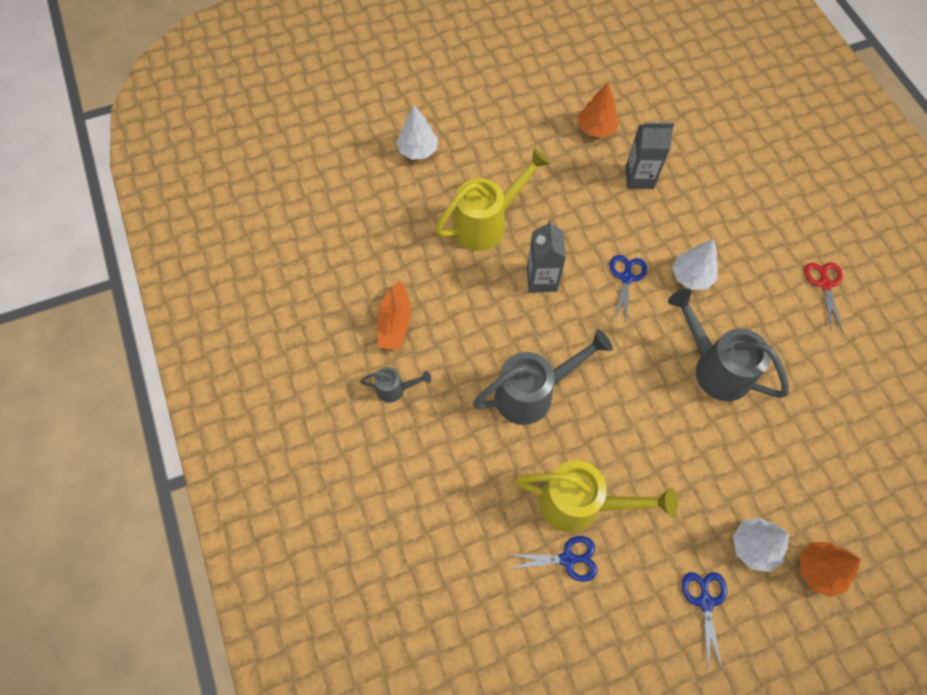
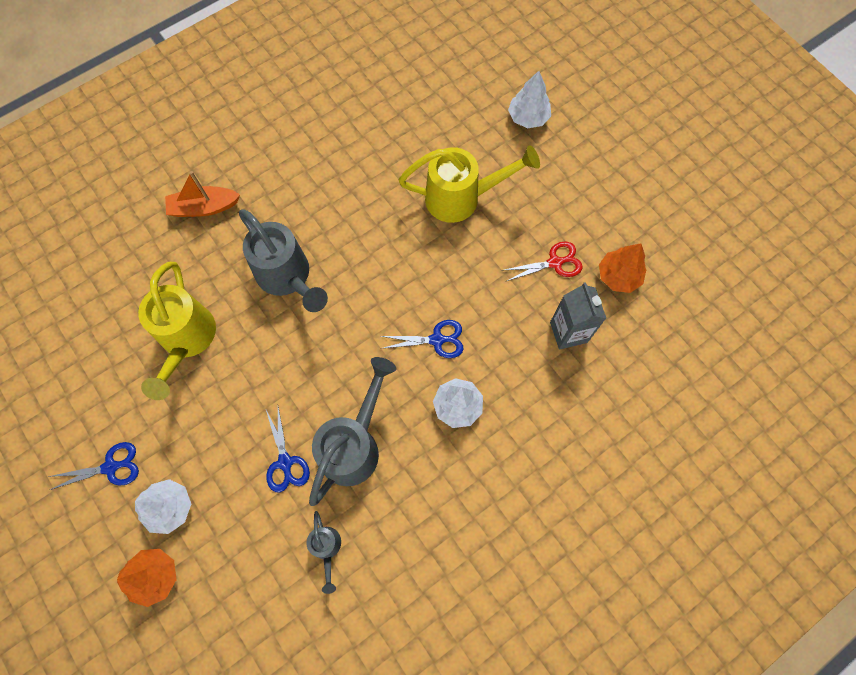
camera: 75 degrees right, 5 degrees up
(395, 323) = (331, 148): orange boat -> orange boat (204, 207)
(395, 389) = (267, 165): grey watering can -> grey watering can (326, 549)
(487, 223) = (462, 198): yellow watering can -> yellow watering can turned 45 degrees counterclockwise
(542, 279) = (412, 260): grey carton -> none
(567, 559) = (134, 339): blue scissors -> blue scissors (285, 462)
(824, 284) = (490, 557): red scissors -> red scissors (555, 263)

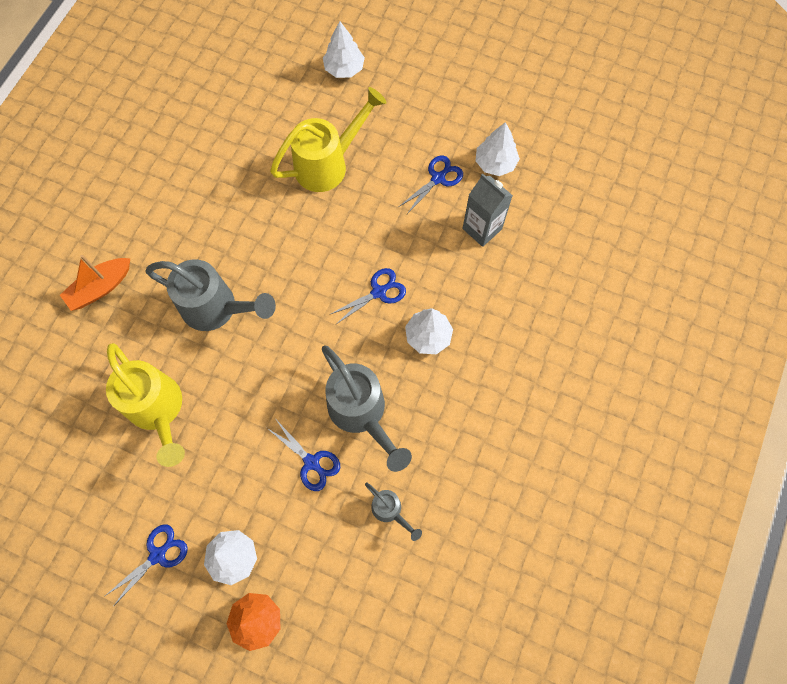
camera: 30 degrees left, 0 degrees up
(355, 444) = (362, 414): grey watering can -> grey watering can turned 150 degrees clockwise
(555, 263) = (438, 178): red scissors -> blue scissors
(618, 276) = (495, 163): orange tree -> white tree

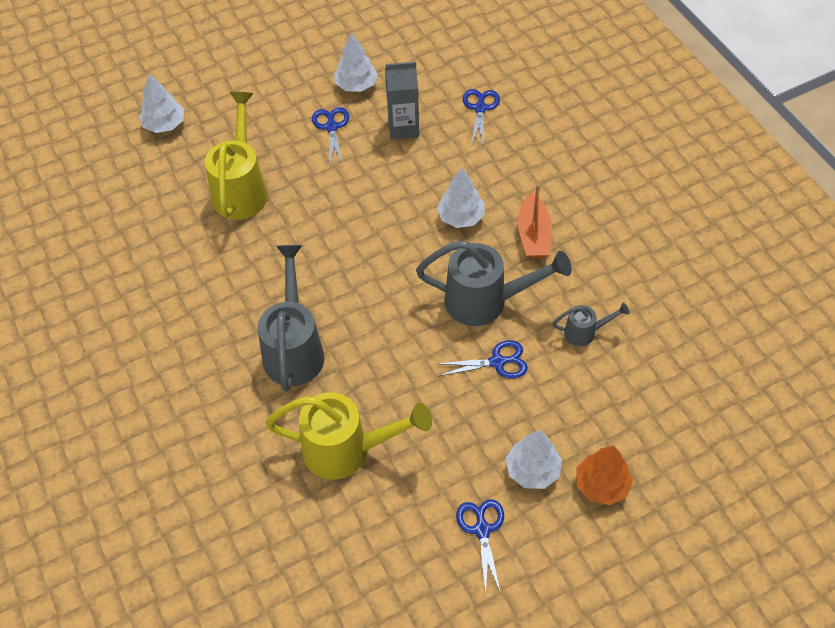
camera: 50 degrees left, 15 degrees down
(100, 288) = (182, 428): orange boat -> orange boat (533, 235)
(217, 309) = (294, 348): grey watering can -> grey watering can turned 60 degrees counterclockwise
(378, 292) = (391, 226): blue scissors -> blue scissors (480, 108)

